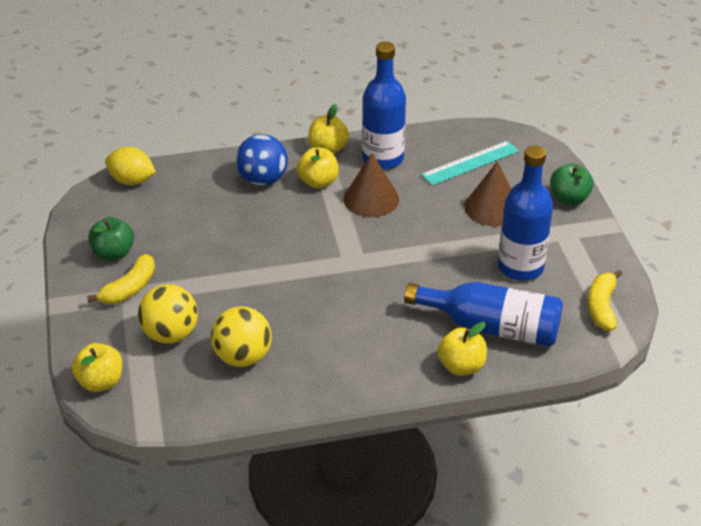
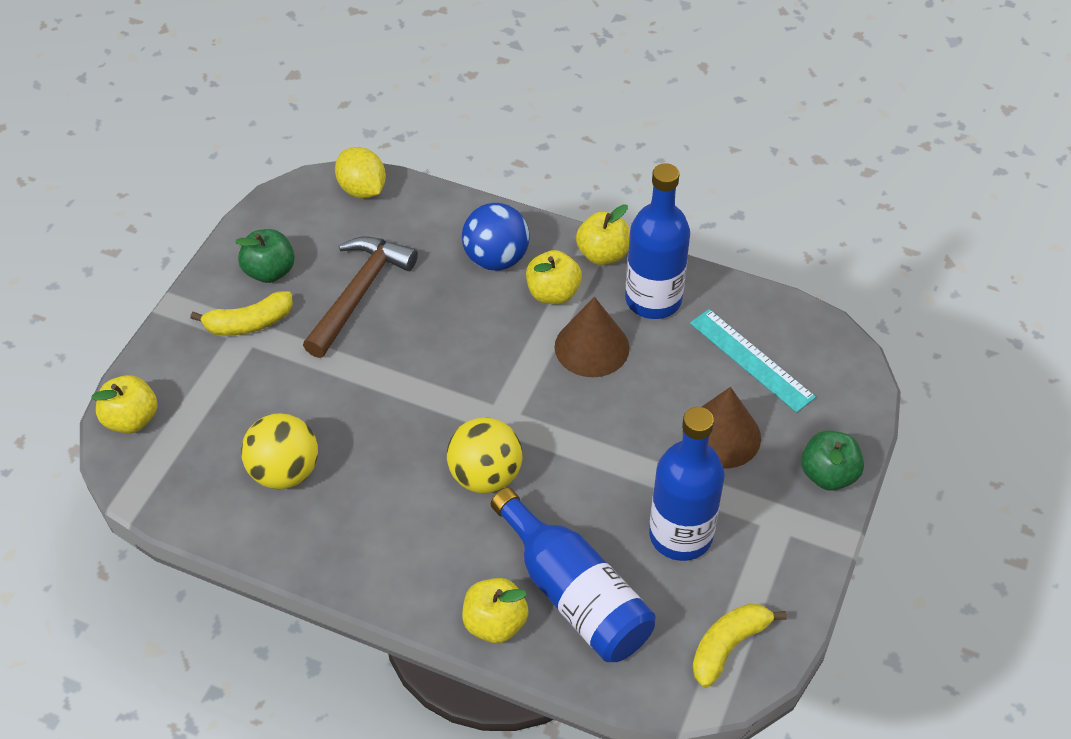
camera: 35 degrees right, 10 degrees up
(170, 334) = (240, 402): yellow ball -> yellow ball (485, 476)
(190, 238) = (359, 293): none -> brown hammer
(470, 163) = (751, 360): turquoise ruler -> turquoise ruler turned 45 degrees clockwise

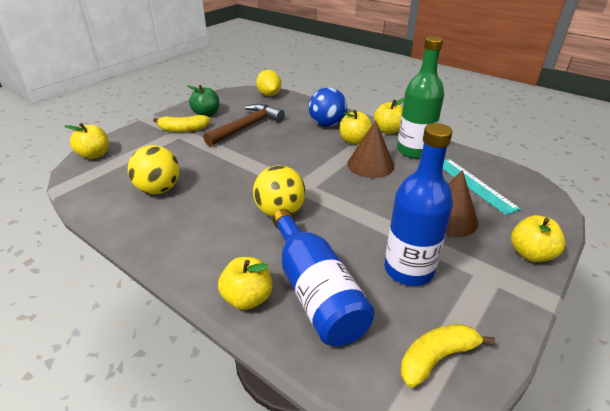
camera: 15 degrees right, 15 degrees down
(653, 300) = (414, 151): blue bottle -> green bottle
(828, 475) = (530, 254): green apple -> yellow apple

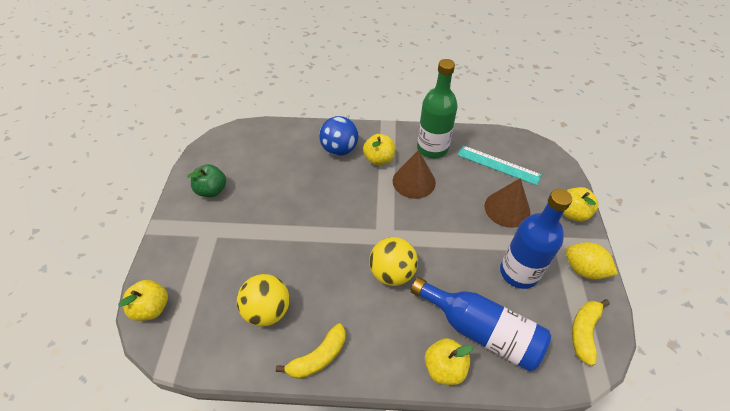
camera: 35 degrees left, 15 degrees up
(183, 129) = (210, 223): yellow banana -> yellow banana (318, 357)
(247, 127) = (270, 188): brown hammer -> none
(269, 95) = (249, 133): yellow lemon -> yellow lemon (583, 269)
(388, 130) = (394, 133): yellow apple -> none

